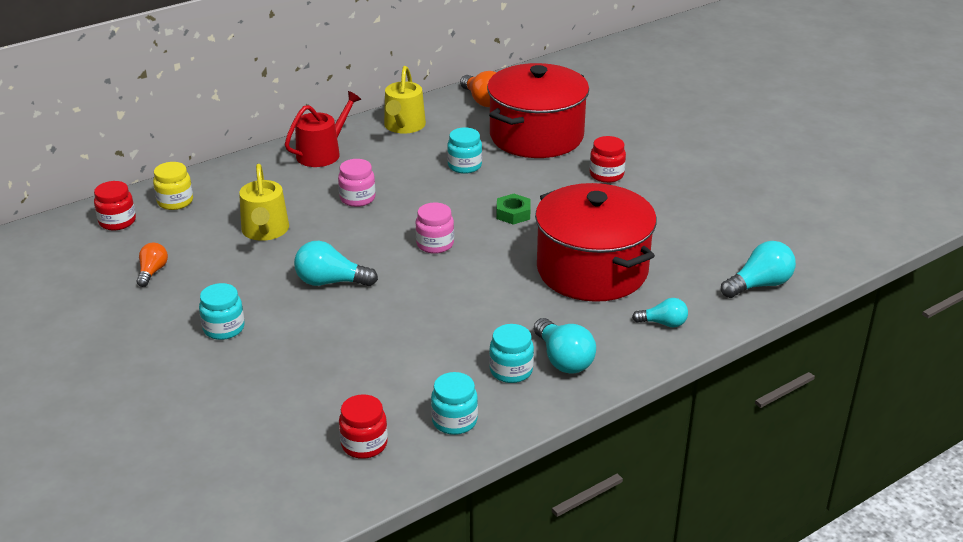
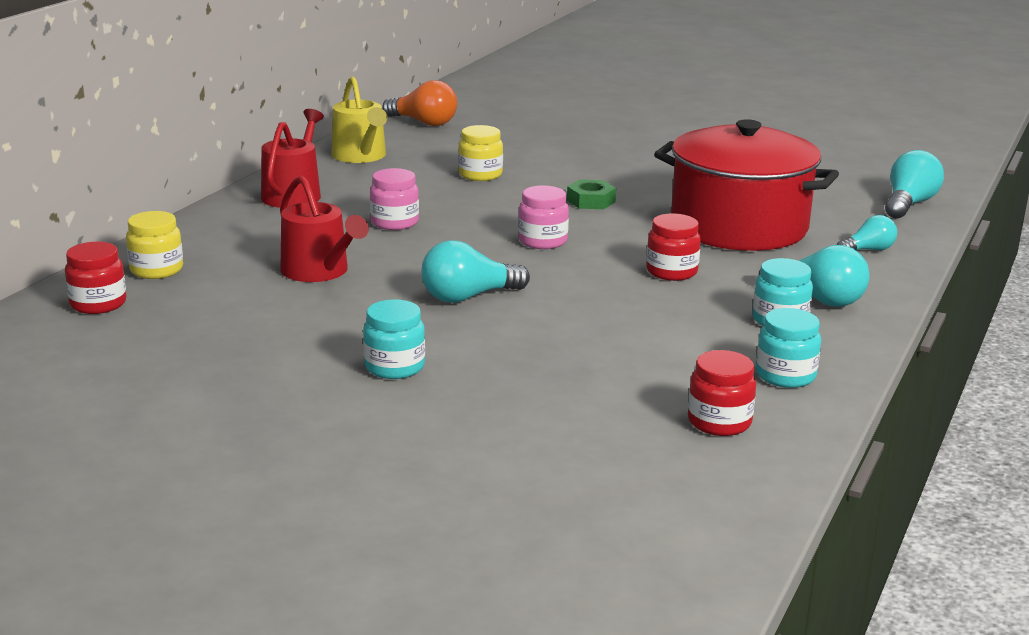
camera: 30 degrees left, 10 degrees down
(152, 272) = (219, 339): orange light bulb -> none
(265, 231) = (319, 271): yellow watering can -> red watering can
(464, 166) = (480, 175): turquoise jar -> yellow jar
(536, 136) = (524, 139): red pot -> none
(606, 175) = (642, 155): red jar -> red jar (671, 272)

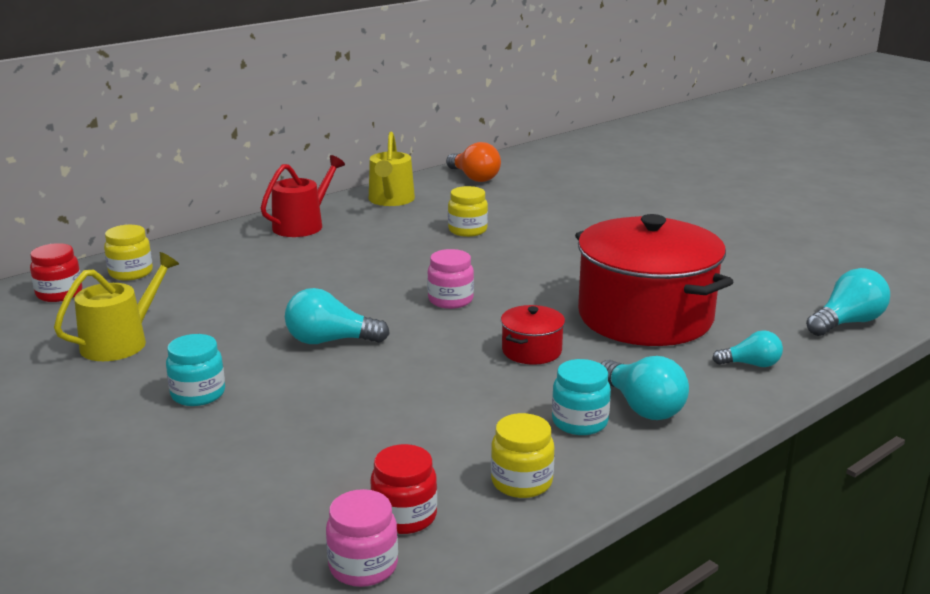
camera: 25 degrees right, 0 degrees up
(242, 337) = (121, 342): none -> yellow watering can
(319, 271) = (242, 296): red watering can -> none
(394, 222) = (349, 262): pink jar -> pink jar (363, 566)
(591, 201) = (535, 269): green nut -> none
(671, 272) = (531, 351): red jar -> red pot
(785, 375) = (521, 482): turquoise jar -> yellow jar

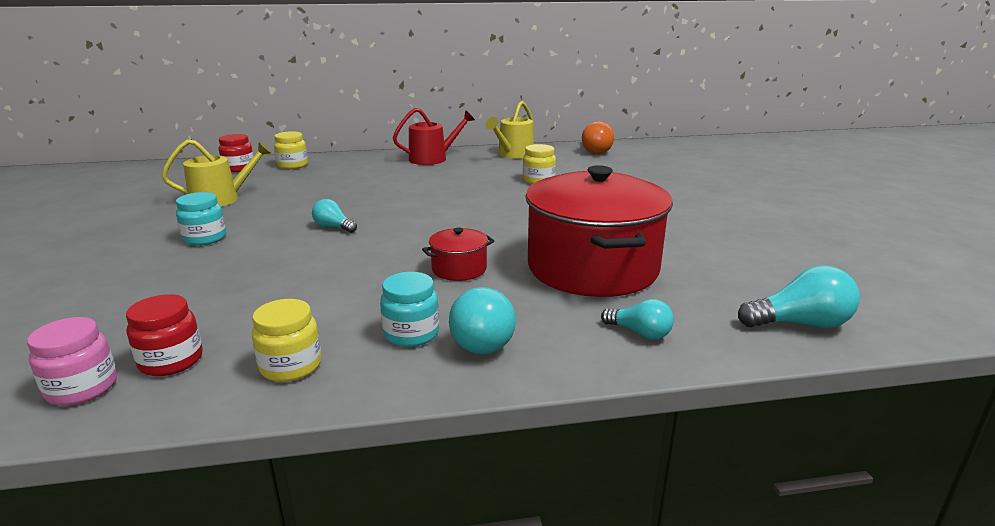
camera: 30 degrees right, 0 degrees up
(330, 341) = (333, 227): turquoise light bulb -> turquoise light bulb, size x0.63
(450, 300) = (455, 221): pink jar -> none

